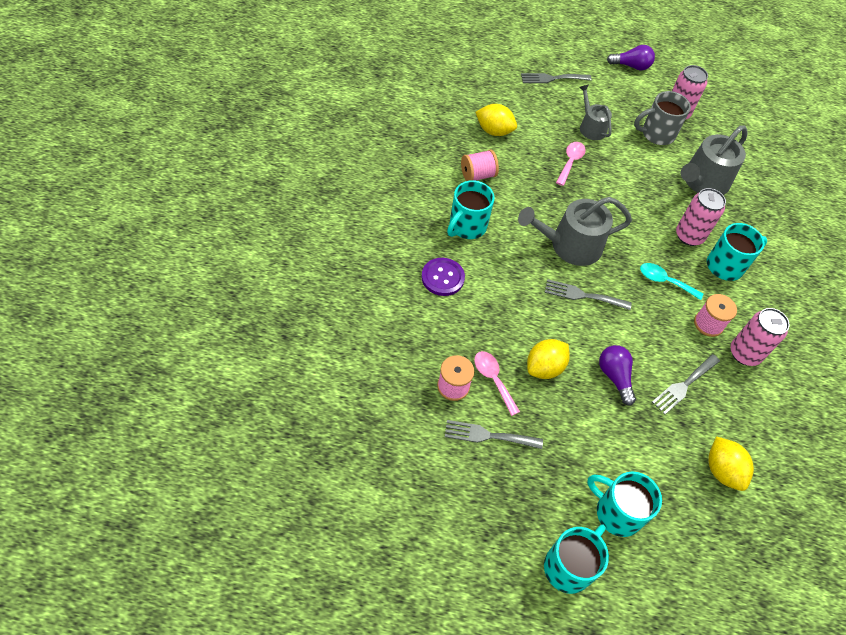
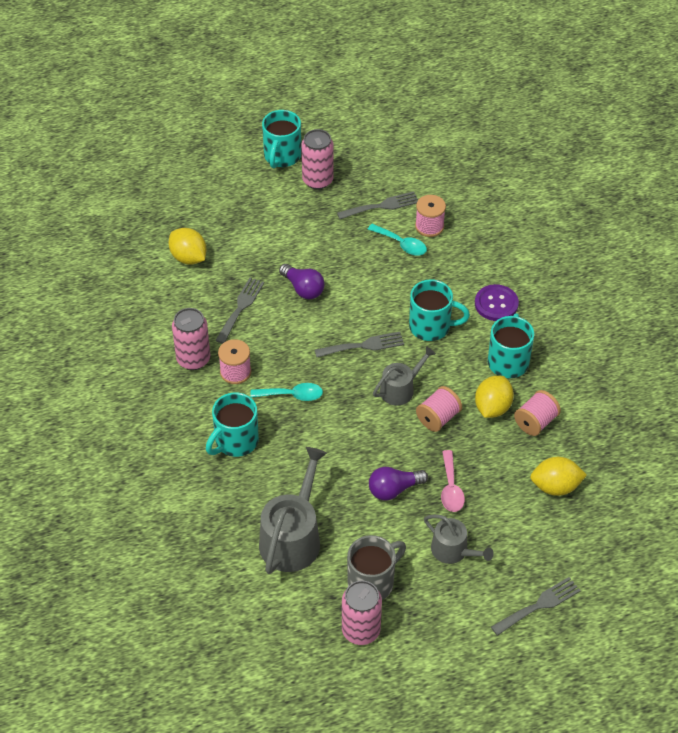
camera: 160 degrees right, 5 degrees down
(493, 379) = (401, 244): pink spoon -> turquoise spoon
(544, 368) = (365, 270): yellow lemon -> yellow lemon (492, 407)
(551, 211) = (438, 418): none -> pink spool
(570, 245) = (400, 389): grey watering can -> grey watering can, size x0.59
(617, 512) = (261, 199): turquoise mug -> turquoise mug (431, 326)
(631, 66) = (453, 687): purple light bulb -> purple light bulb (393, 489)
(689, 236) = (285, 458): pink can -> pink can (317, 180)

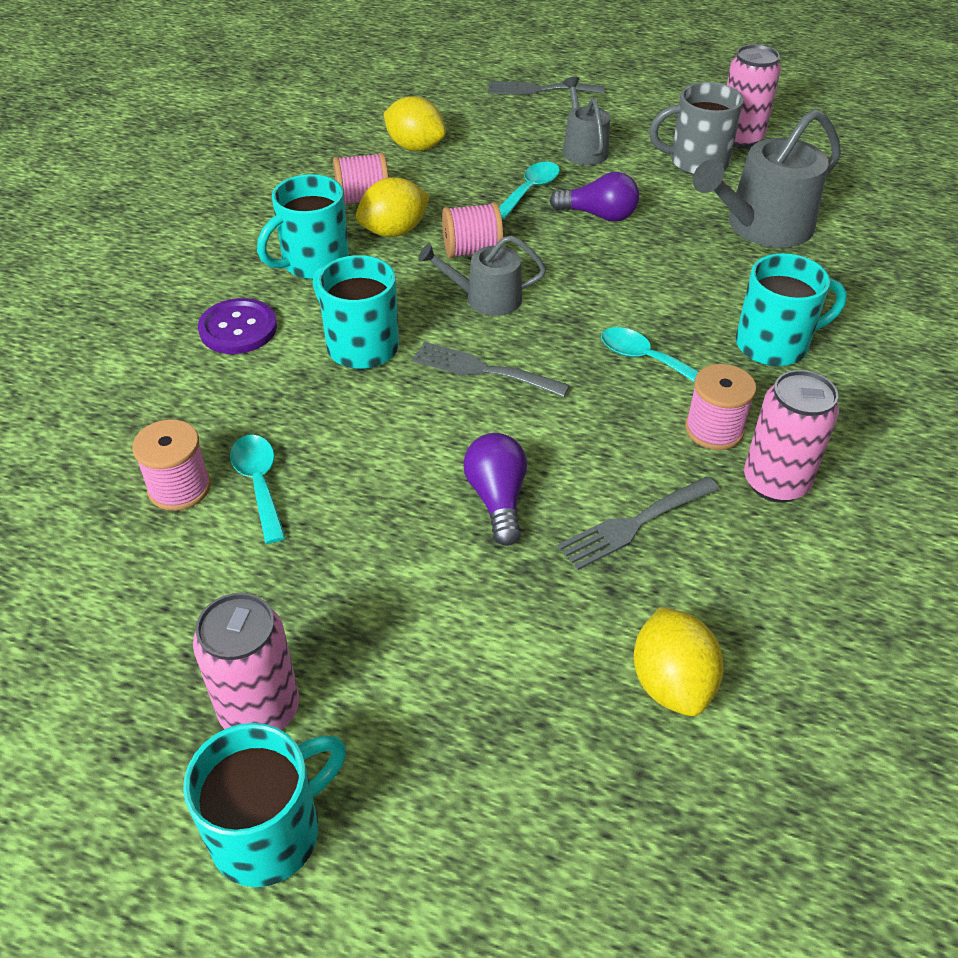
camera: 145 degrees left, 5 degrees down
(382, 206) = (208, 573): grey fork -> none
(451, 488) = (530, 190): pink spoon -> turquoise spoon

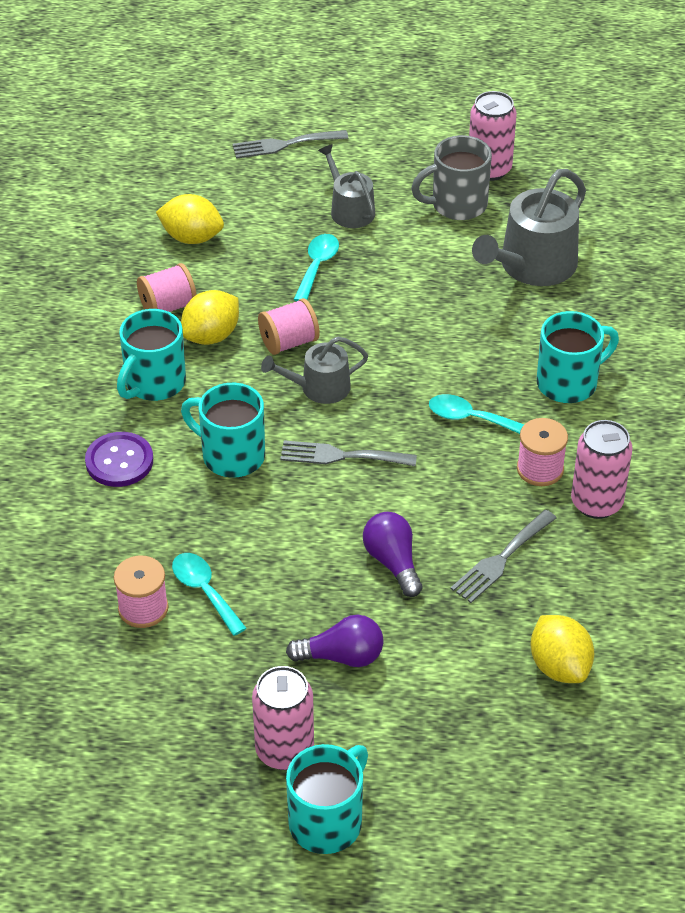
camera: 15 degrees left, 0 degrees up
(599, 215) = (387, 282): purple light bulb -> purple light bulb (342, 656)

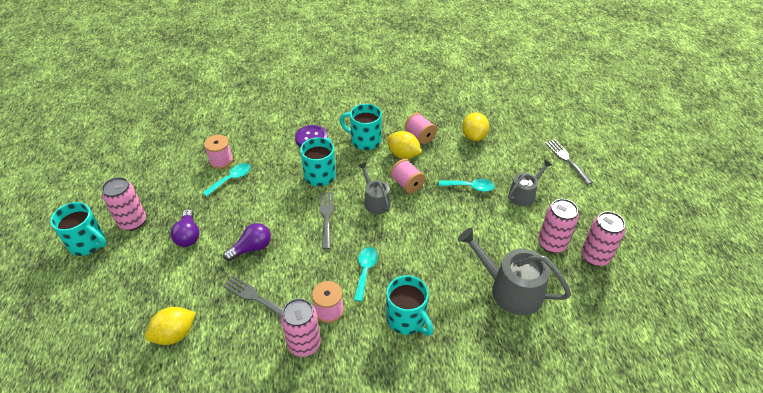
camera: 80 degrees right, 0 degrees up
(457, 205) = (552, 243): grey mug -> pink can

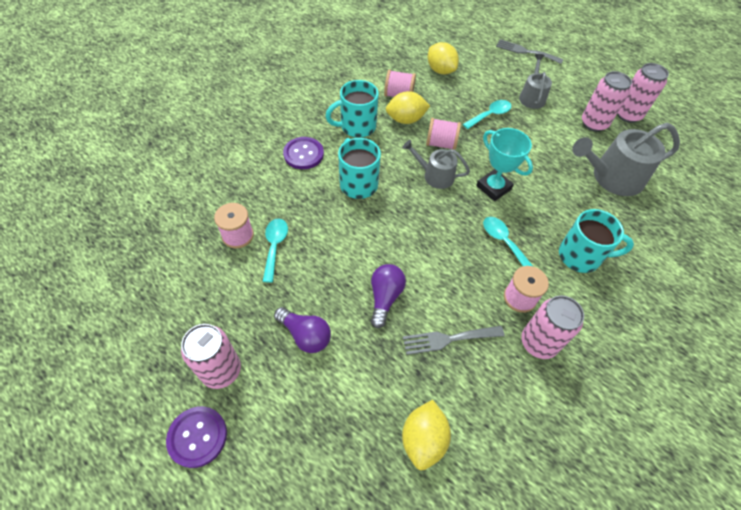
camera: 45 degrees left, 10 degrees up
(88, 243) = (197, 437): turquoise mug -> purple button
(326, 217) = (413, 218): grey fork -> none
(405, 234) = (493, 188): none -> turquoise trophy

